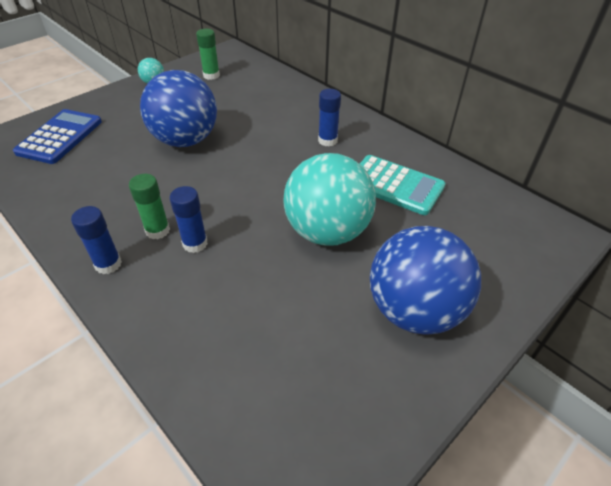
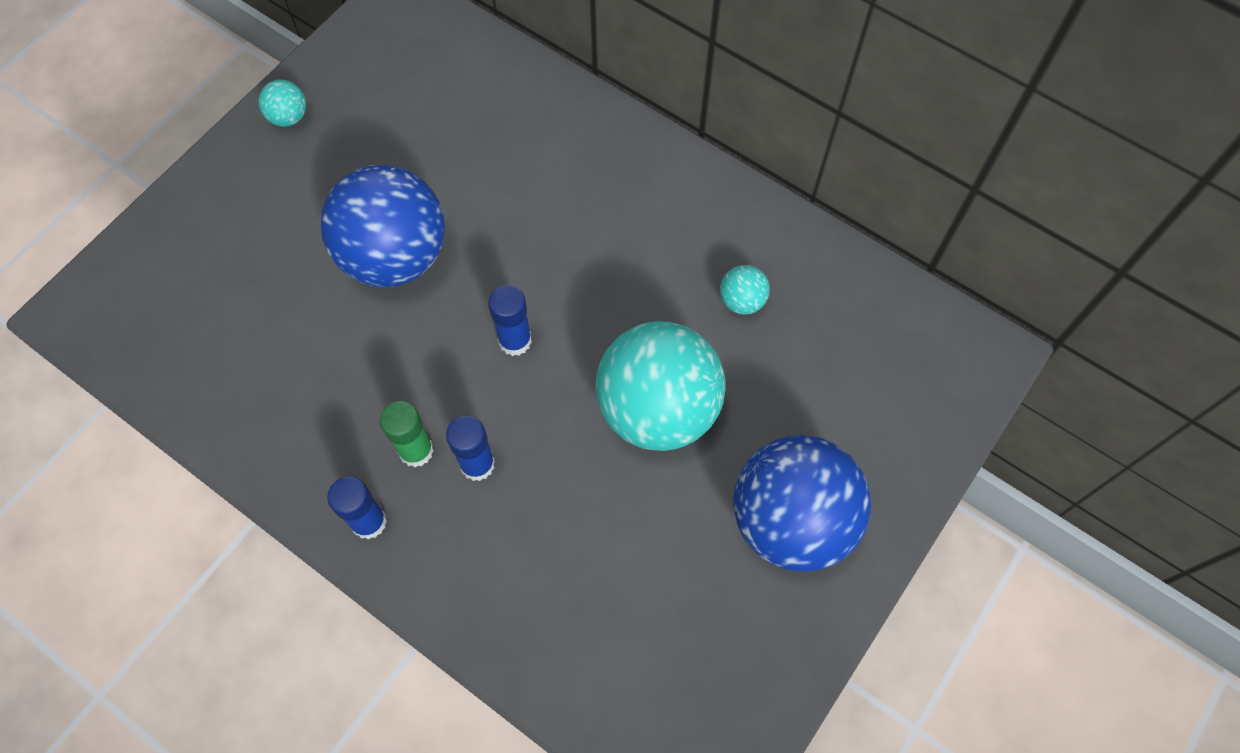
camera: 10 degrees left, 20 degrees up
(60, 137) = (184, 283): blue calculator -> none
(211, 75) = (386, 80): green glue stick -> none
(327, 140) = (624, 218): blue glue stick -> blue glue stick (515, 340)
(394, 185) = (742, 301): turquoise calculator -> turquoise ball

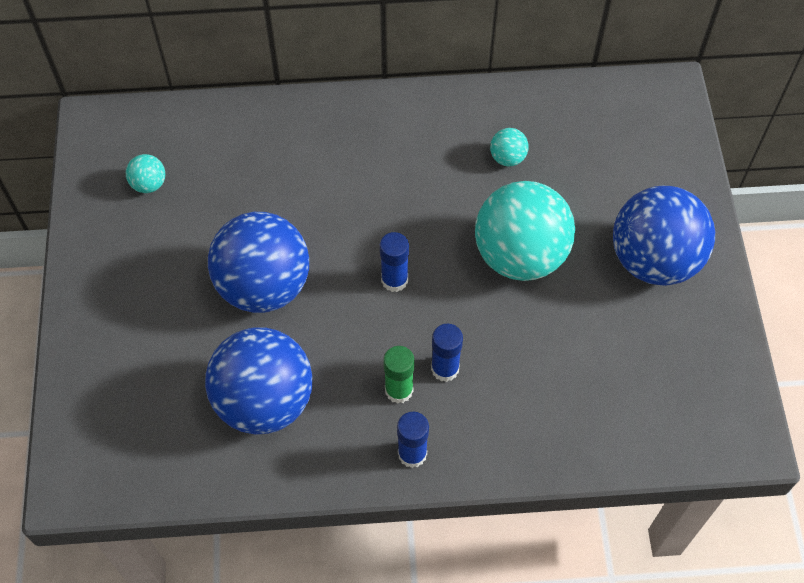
camera: 40 degrees left, 5 degrees down
(289, 117) = (95, 251): turquoise ball -> turquoise ball (149, 184)
(293, 364) = (264, 401): none -> blue ball

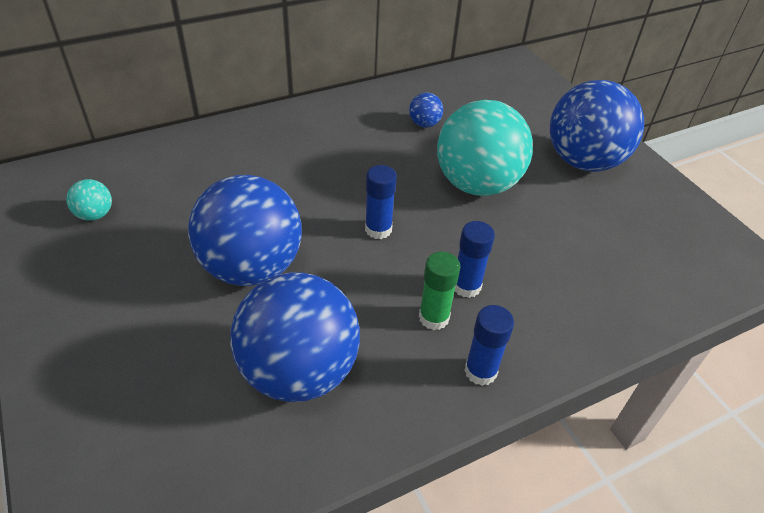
camera: 25 degrees left, 15 degrees down
(507, 158) = (424, 124): turquoise ball -> blue ball

